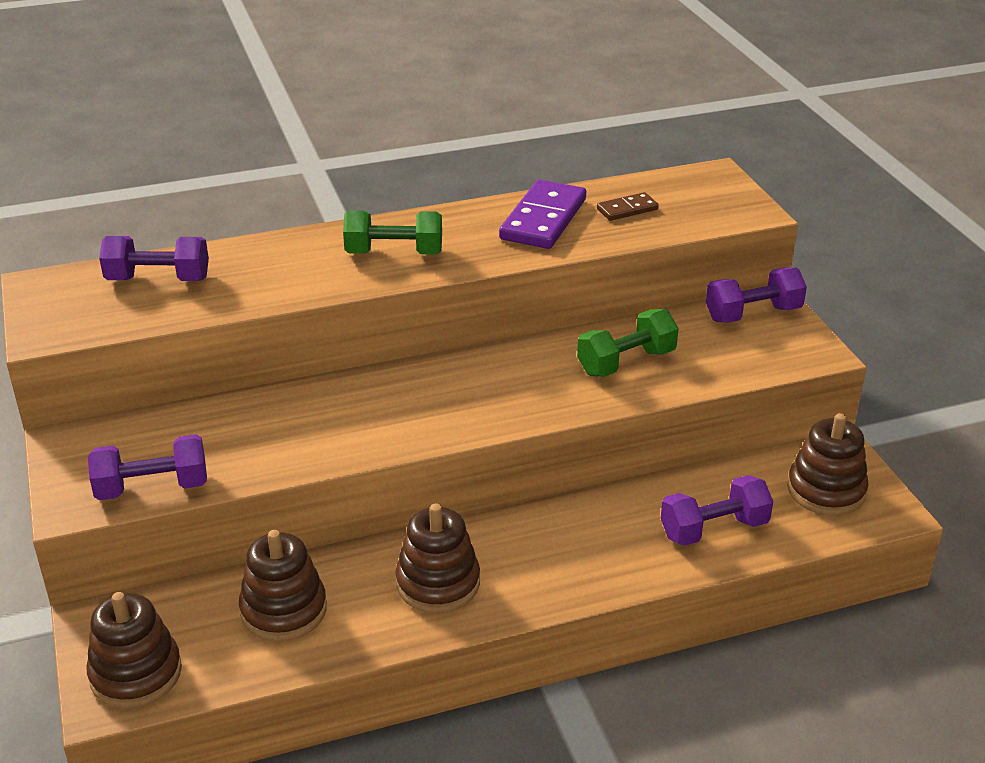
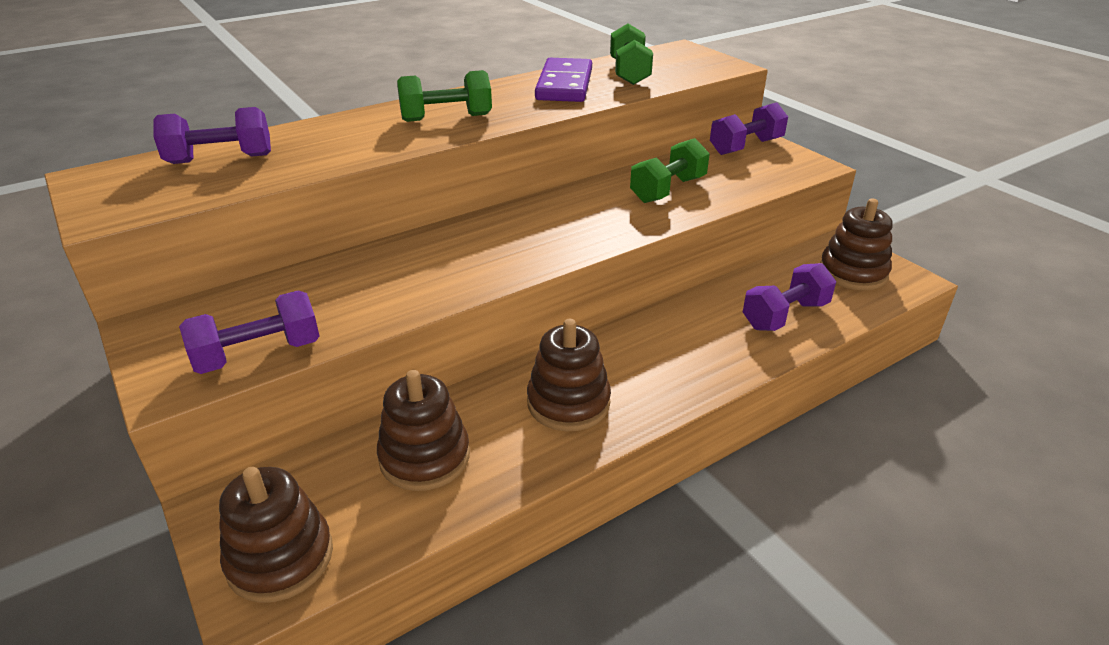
camera: 15 degrees left, 0 degrees up
(627, 209) = (629, 73): brown domino -> green dumbbell

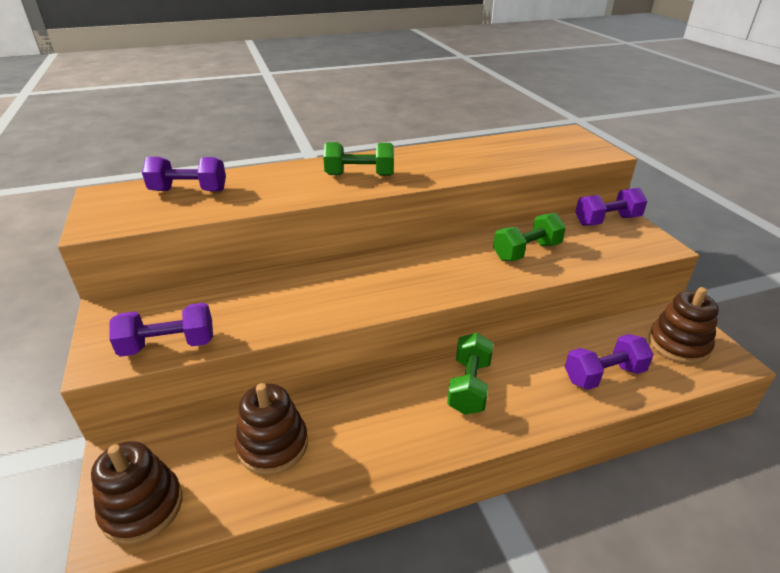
camera: 15 degrees right, 0 degrees up
(564, 85) = (461, 156): purple domino -> none
(568, 403) = (397, 420): brown stacking toy -> none
(629, 73) = (518, 150): green dumbbell -> green dumbbell (469, 386)

